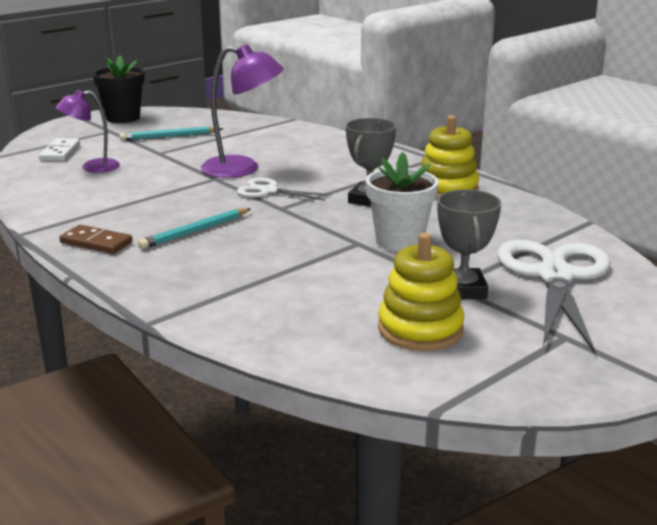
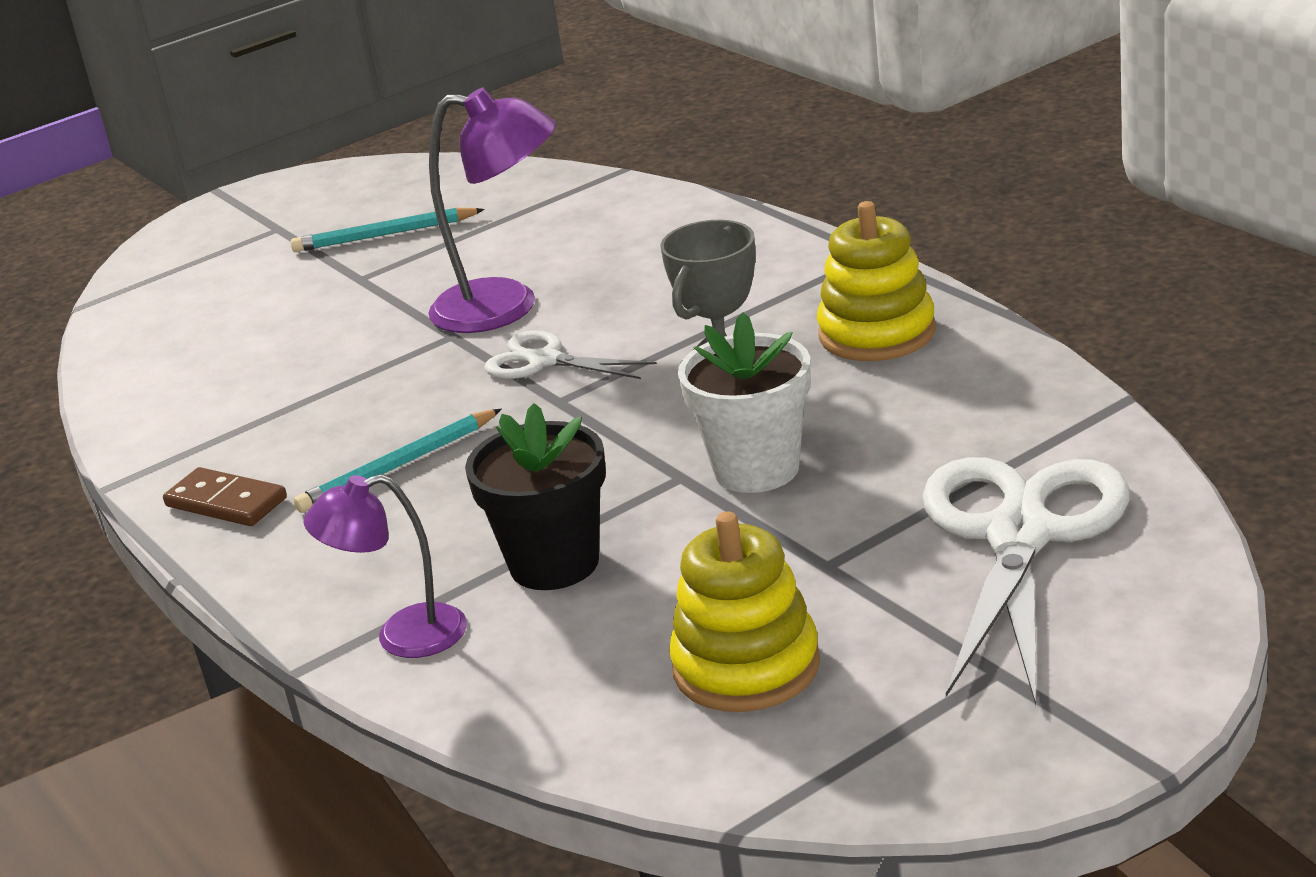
camera: 10 degrees right, 5 degrees up
(60, 152) = (183, 290): white domino -> none
(92, 167) = (237, 323): purple lamp -> purple lamp (403, 636)
(123, 118) = (305, 192): black flower pot -> black flower pot (554, 563)
(462, 290) = (843, 575): grey trophy -> none

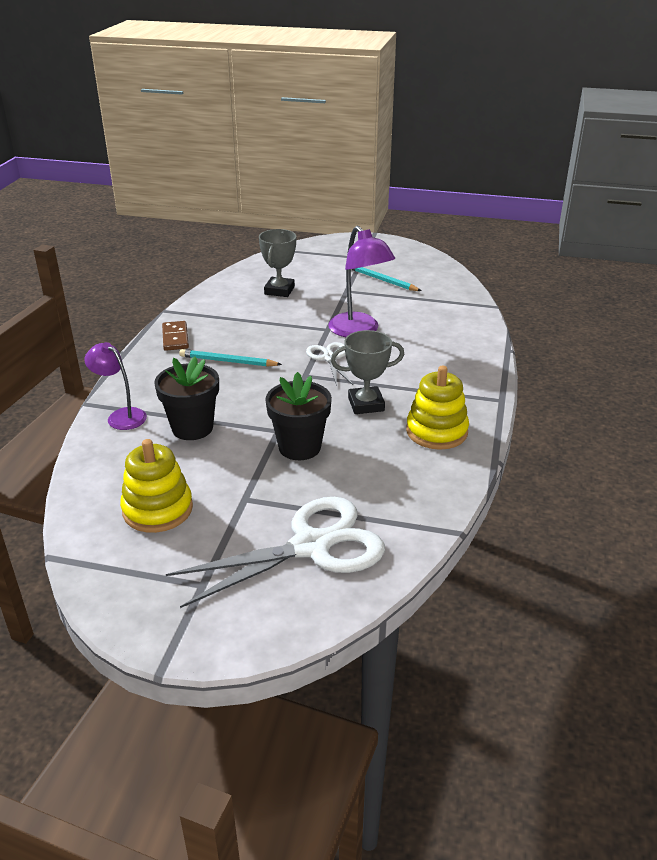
camera: 45 degrees right, 5 degrees up
(247, 342) = (279, 290): none -> grey trophy
(756, 469) = (299, 447): white flower pot -> black flower pot

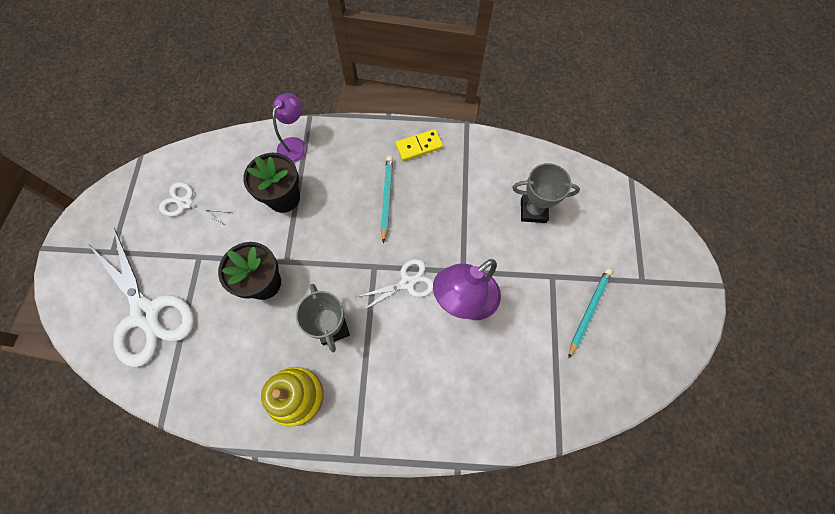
camera: 80 degrees right, 35 degrees up
(157, 509) = (185, 203): yellow stacking toy -> white scissors
(175, 338) = (419, 146): brown domino -> yellow domino

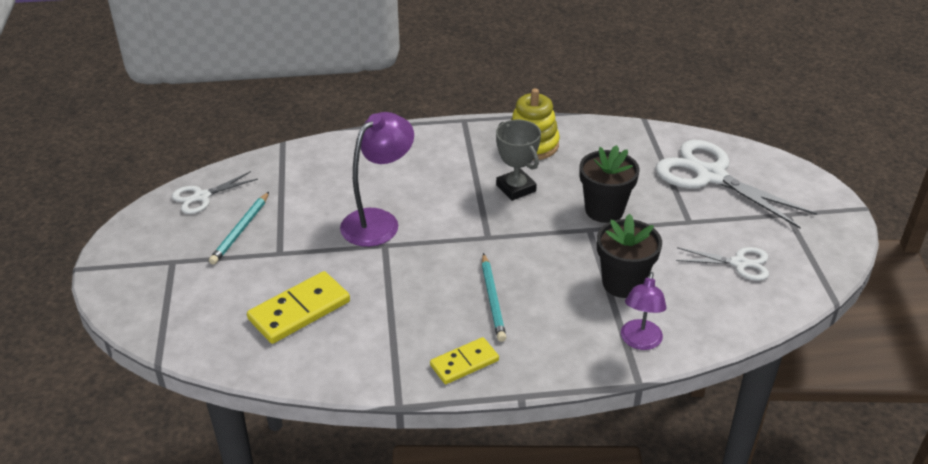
camera: 170 degrees right, 30 degrees down
(407, 283) = (446, 228): white scissors -> white scissors (201, 197)
(533, 210) = (299, 310): grey trophy -> yellow domino

